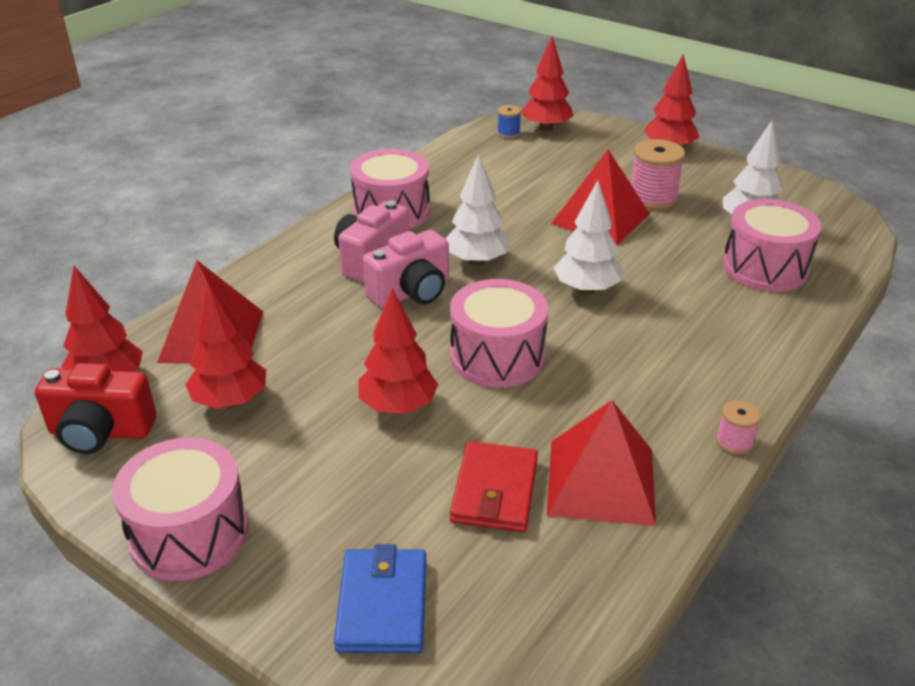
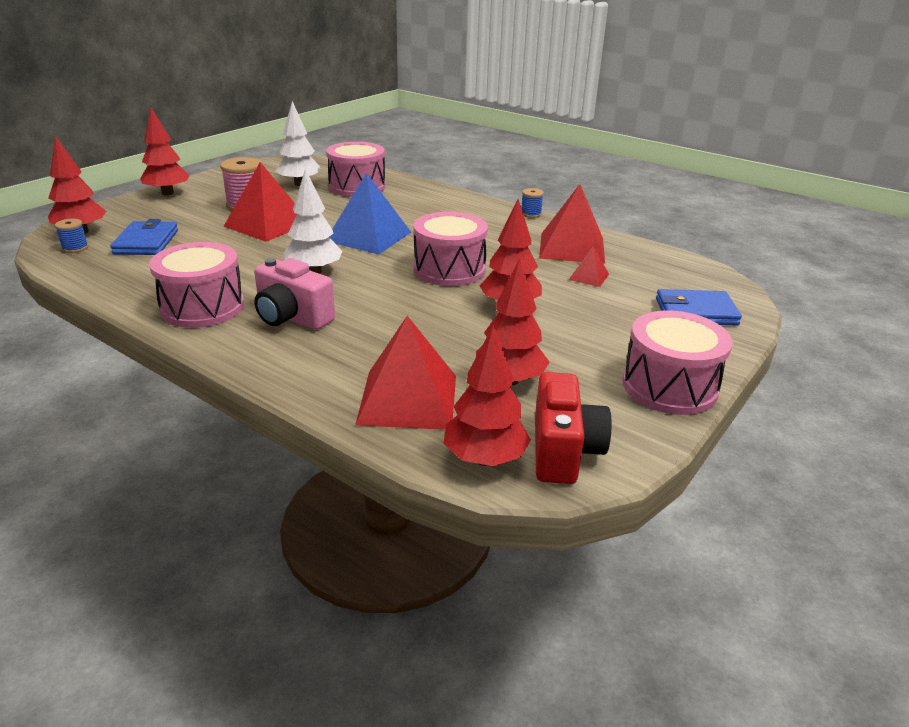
camera: 90 degrees left, 5 degrees down
(411, 293) = (355, 299): pink camera -> none
(494, 491) = (589, 277): red wallet -> red pyramid
(530, 162) = (146, 242): none -> blue wallet
(586, 289) = (369, 236): white tree -> blue pyramid
(734, 442) = (531, 214): pink spool -> blue spool

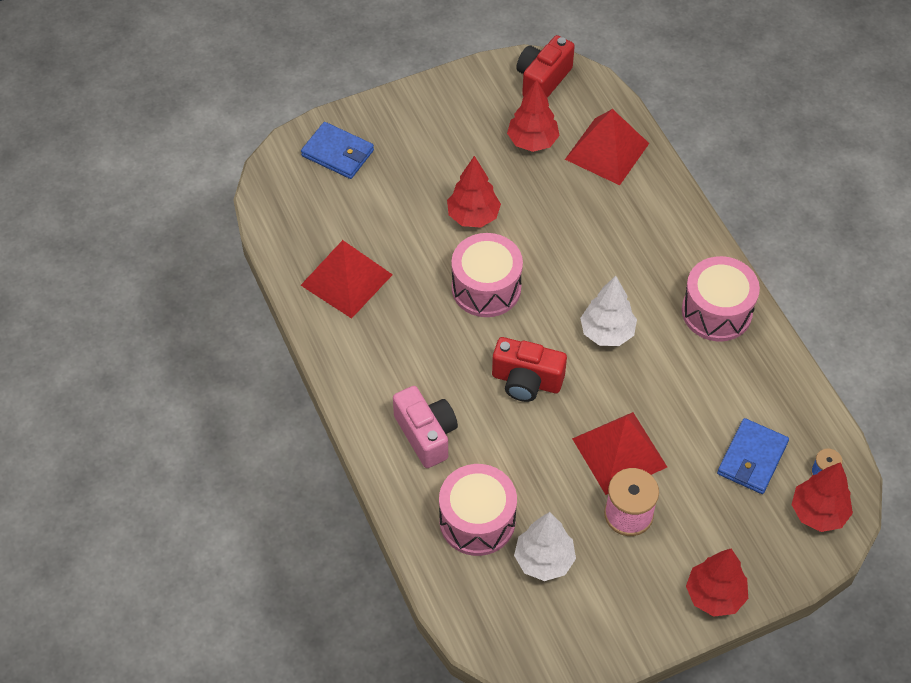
camera: 150 degrees left, 25 degrees up
(292, 318) = (650, 268): pink camera -> pink camera (426, 434)
(369, 236) = (526, 381): blue pyramid -> red camera
(485, 459) = (589, 92): red tree -> none
(531, 214) = (327, 363): blue spool -> none
(589, 277) = (375, 229): red pyramid -> none
(669, 386) = (436, 97): pink drum -> none

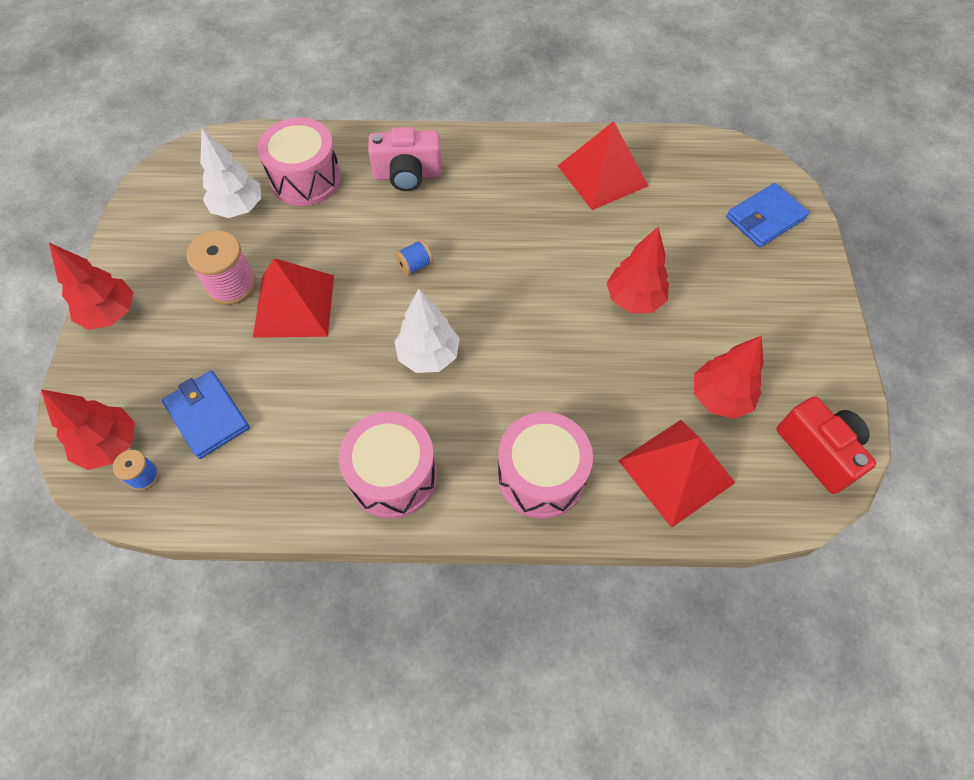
camera: 115 degrees right, 5 degrees up
(486, 288) = (538, 276): pink drum -> pink drum (541, 476)
(526, 381) = (415, 265): red camera -> blue spool

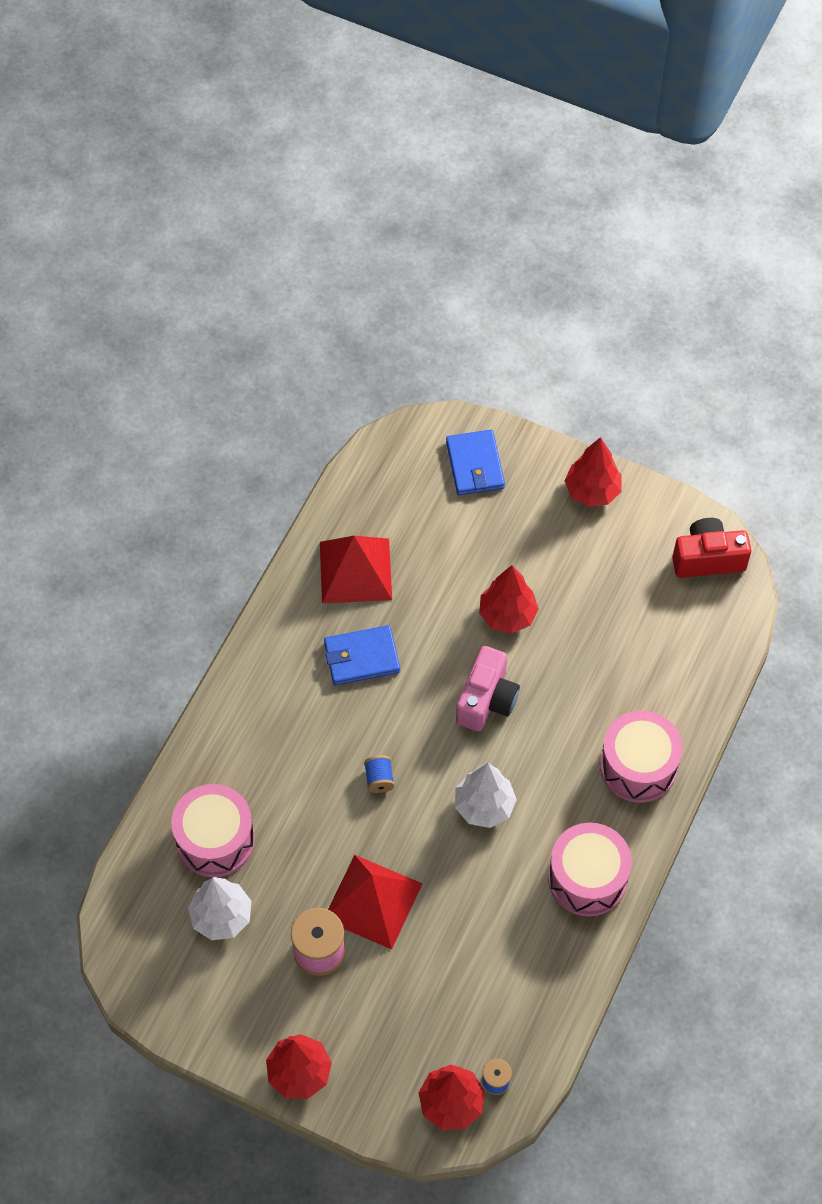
camera: 65 degrees left, 0 degrees up
(208, 416) = (459, 1011): blue wallet -> blue wallet (361, 657)
(407, 175) = (261, 742): pink camera -> pink camera (486, 700)
(676, 471) = (678, 667): red pyramid -> none
(719, 397) = (631, 601): red tree -> red tree (592, 491)

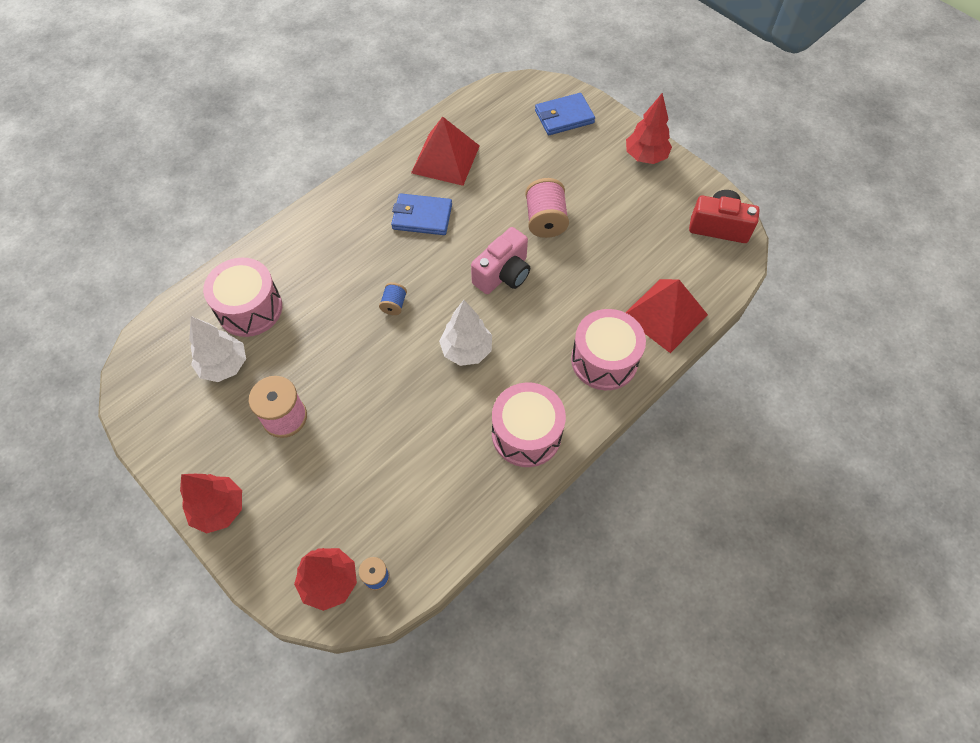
camera: 20 degrees right, 0 degrees up
(372, 901) = (345, 393): red pyramid -> red pyramid (664, 315)
(475, 465) = (564, 117): blue wallet -> blue wallet turned 60 degrees clockwise
(507, 615) = (545, 220): red tree -> pink spool

